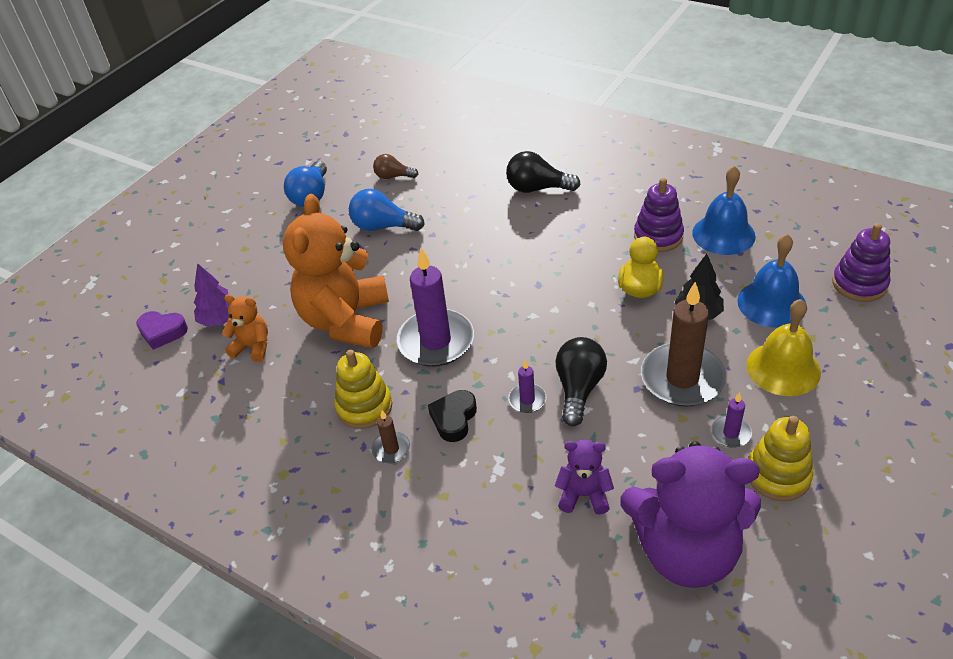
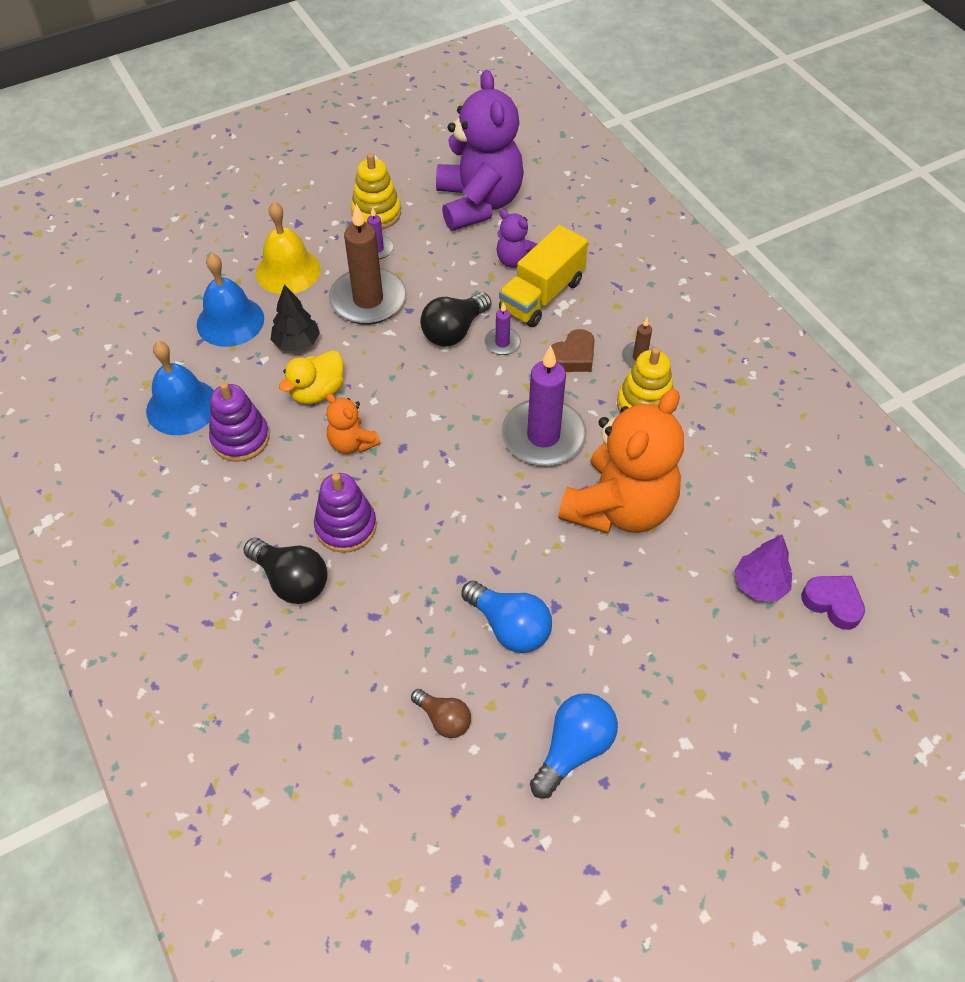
camera: 155 degrees left, 10 degrees up
(253, 347) = (731, 527): orange teddy bear -> orange teddy bear (352, 443)
(454, 419) = (573, 357): black heart -> brown heart
(526, 467) = (541, 295): none -> yellow truck
(686, 551) = (478, 203): purple teddy bear -> purple teddy bear turned 45 degrees clockwise
(859, 284) = (144, 301): purple stacking toy -> purple stacking toy (346, 527)

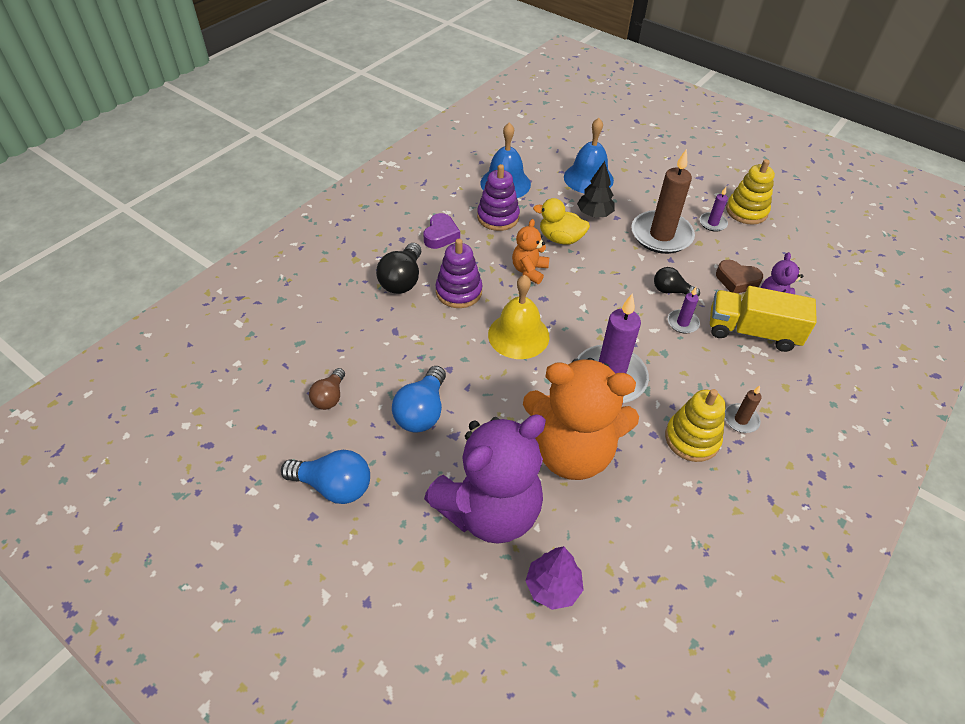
camera: 65 degrees right, 5 degrees down
(288, 270) = (653, 188): yellow bell -> yellow bell (518, 335)
(454, 331) = (671, 291): black light bulb -> black light bulb, size x0.63
(478, 203) = (813, 263): purple teddy bear -> purple teddy bear (489, 510)
(573, 357) = (704, 372): brown heart -> brown heart (736, 281)
(832, 603) = (566, 662): purple heart -> purple heart (441, 235)

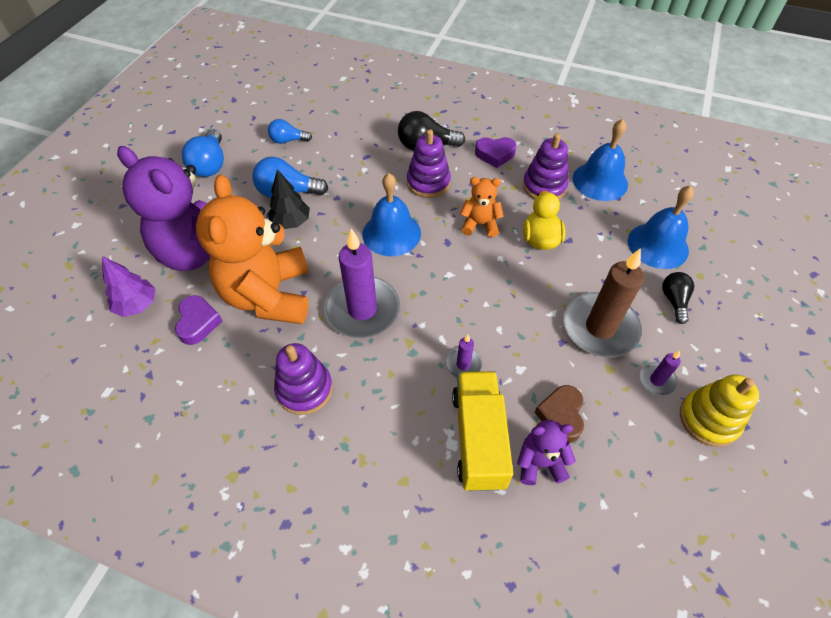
camera: 75 degrees right, 5 degrees up
(329, 397) = (288, 140): brown light bulb -> blue light bulb
(518, 335) = (391, 233): yellow bell -> blue bell
(594, 214) = (597, 260): black tree -> black tree (291, 222)
(594, 523) = (198, 323): none -> purple heart
(671, 291) = (509, 348): black light bulb -> black light bulb (674, 301)
(692, 439) = (304, 389): yellow stacking toy -> purple stacking toy
(741, 420) = (341, 434): brown candle -> none

